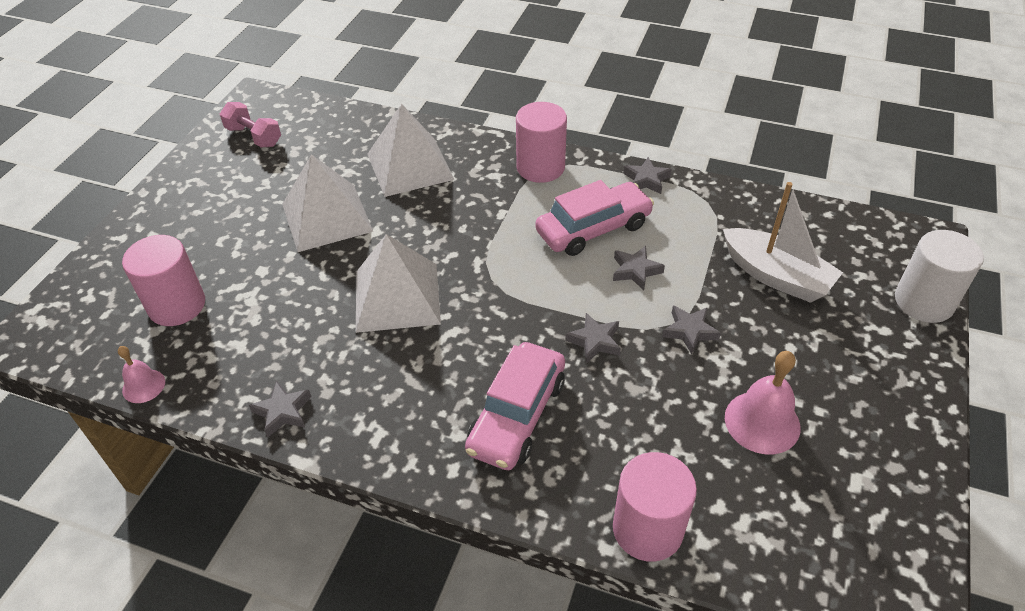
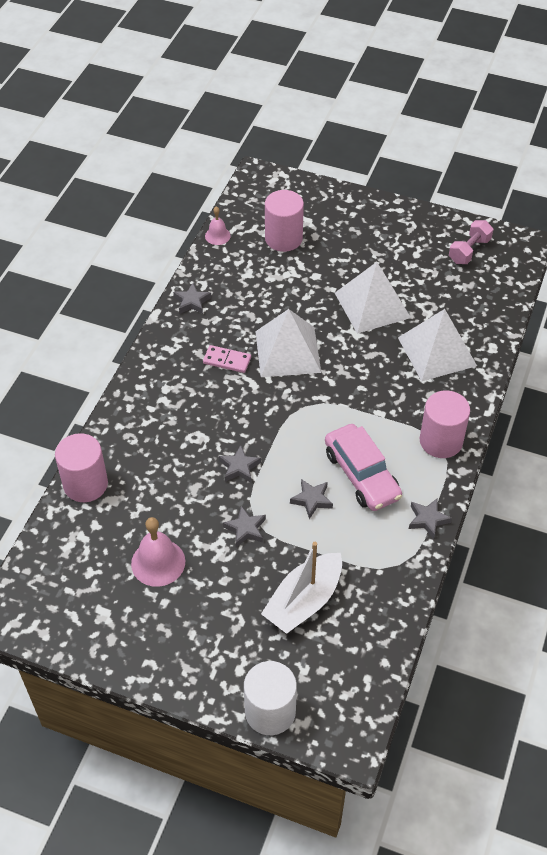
camera: 90 degrees right, 5 degrees up
(408, 362) = (227, 360): none -> pink domino
(517, 415) = (178, 419): pink car -> none

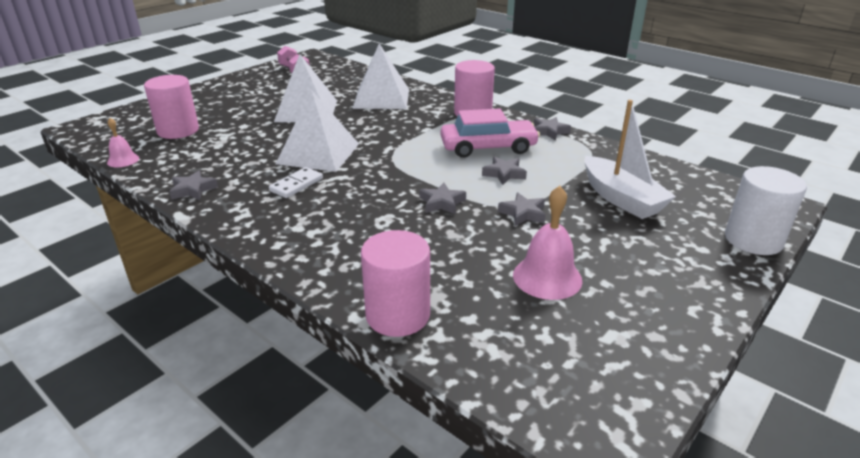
camera: 70 degrees left, 20 degrees down
(227, 360) = (296, 185): pink domino -> white domino

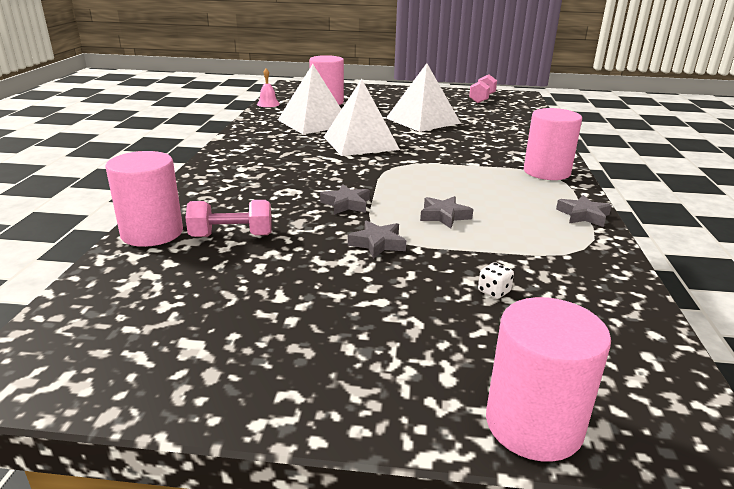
camera: 55 degrees right, 5 degrees down
(193, 190) = (255, 128): grey star -> none
(296, 185) = (302, 151): white domino -> none
(381, 98) = (497, 134): white pyramid -> white pyramid (314, 122)
(447, 273) = (231, 236): none -> pink dumbbell
(488, 148) = (486, 196): pink car -> none
(547, 277) = (269, 283): pink bell -> none
(621, 198) = (494, 292): white boat -> white dice
(753, 240) = (533, 424): white cylinder -> pink cylinder

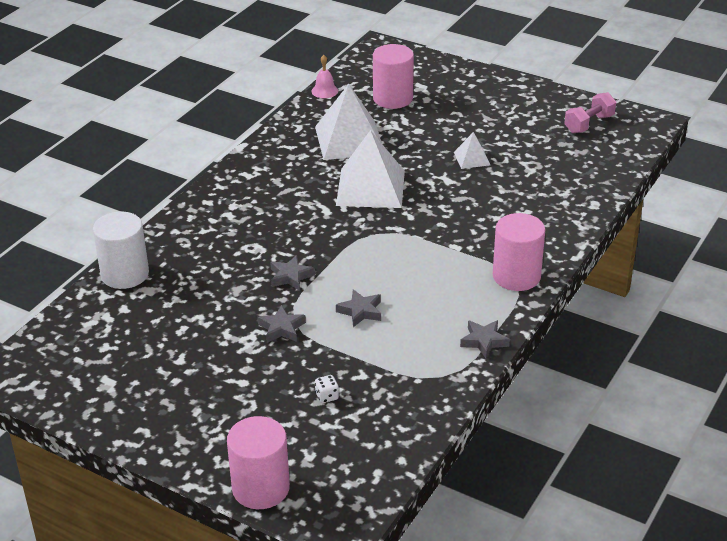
camera: 25 degrees right, 10 degrees up
(152, 233) = (125, 274): pink cylinder -> white cylinder
(231, 236) = (179, 292): pink dumbbell -> none
(423, 120) = (472, 158): white pyramid -> white pyramid, size x0.48

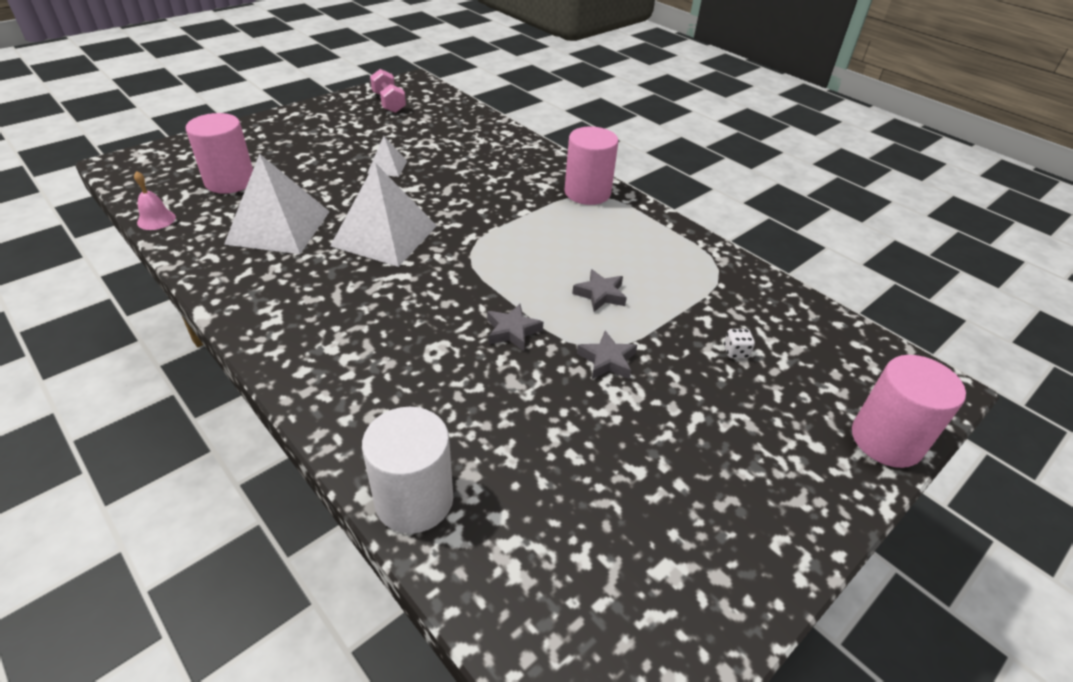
camera: 75 degrees left, 5 degrees up
(484, 341) = (674, 233): grey star -> none

